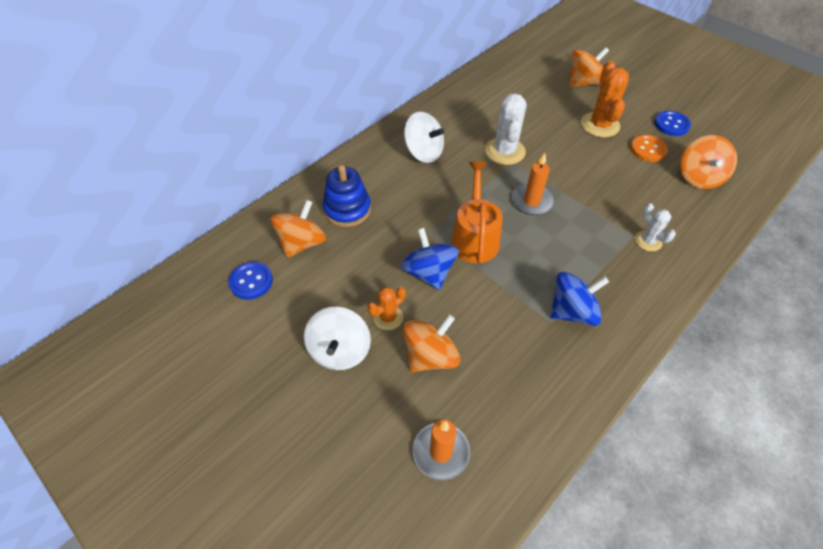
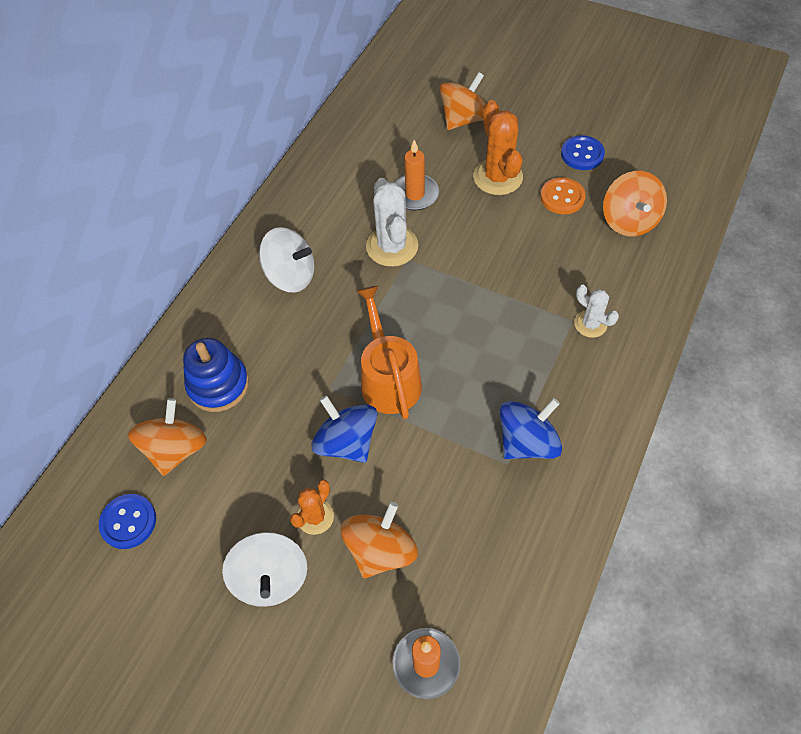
camera: 15 degrees left, 5 degrees up
(531, 201) = (443, 308): orange candle -> orange candle (415, 194)

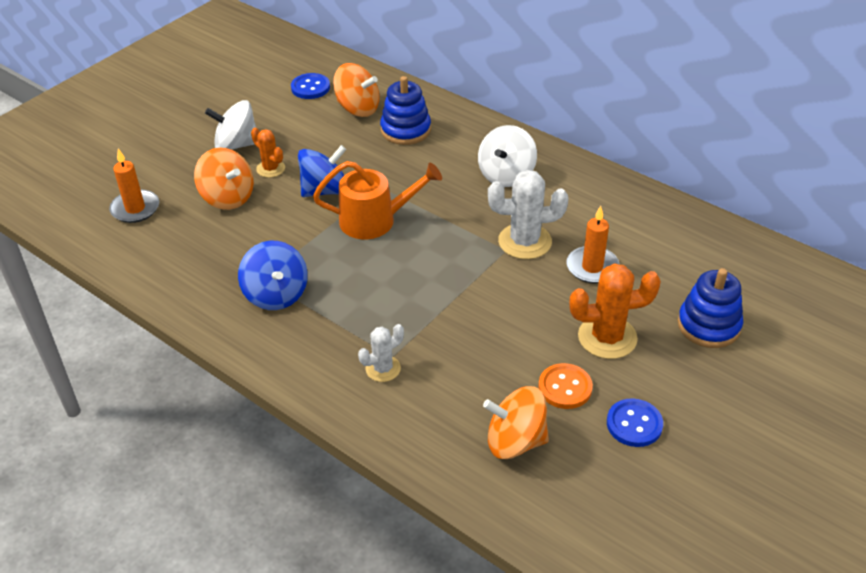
camera: 100 degrees right, 15 degrees down
(463, 119) = (708, 325): orange spinning top -> blue stacking toy

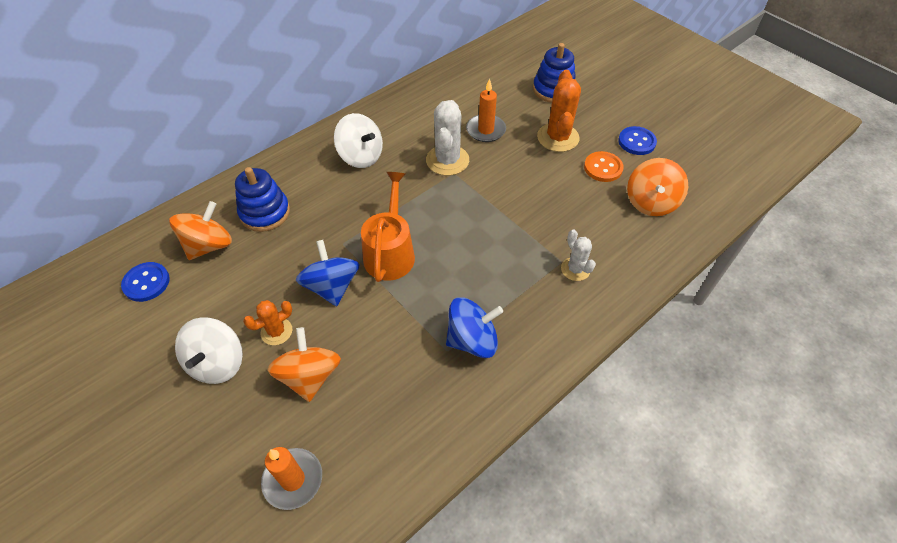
camera: 80 degrees left, 10 degrees up
(227, 197) = (310, 376): orange spinning top -> orange spinning top turned 60 degrees counterclockwise

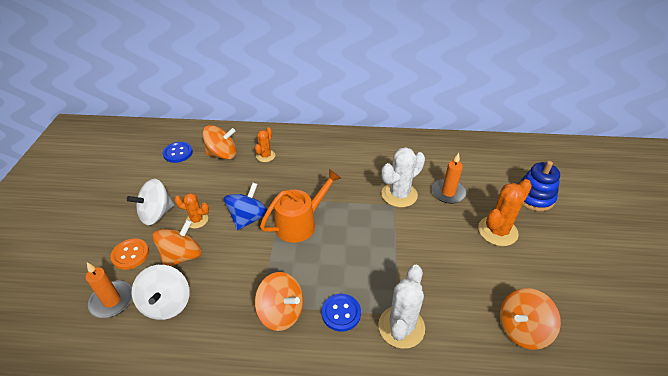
camera: 45 degrees right, 10 degrees down
(265, 213) = (265, 156): blue stacking toy -> orange cactus
(361, 156) = (350, 159): white spinning top -> white spinning top (166, 303)
(472, 340) = (281, 312): blue spinning top -> orange spinning top
(575, 269) = (401, 327): white cactus -> white cactus, size x1.71
(603, 168) = (510, 275): orange button -> orange button (130, 255)
(636, 142) = (564, 277): blue button -> blue button (341, 313)

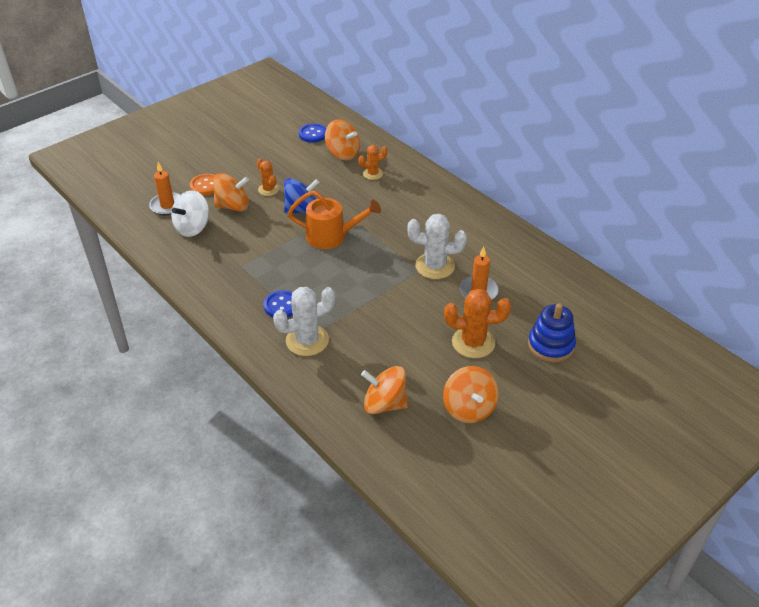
camera: 45 degrees right, 0 degrees up
(156, 214) = (249, 169): white spinning top -> none
(281, 312) = (248, 278): orange spinning top -> orange spinning top (469, 408)

